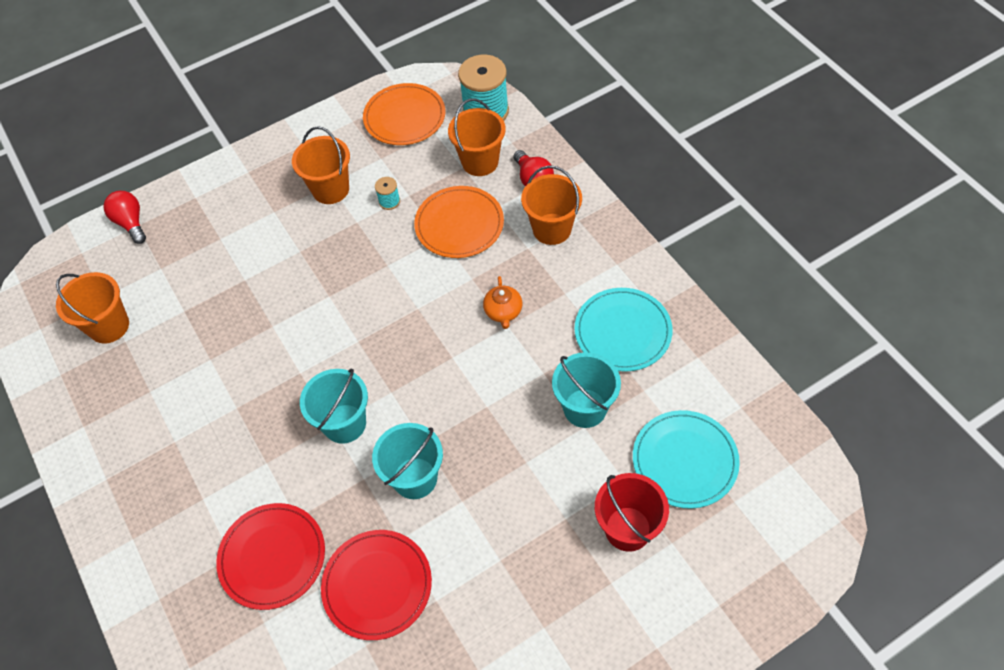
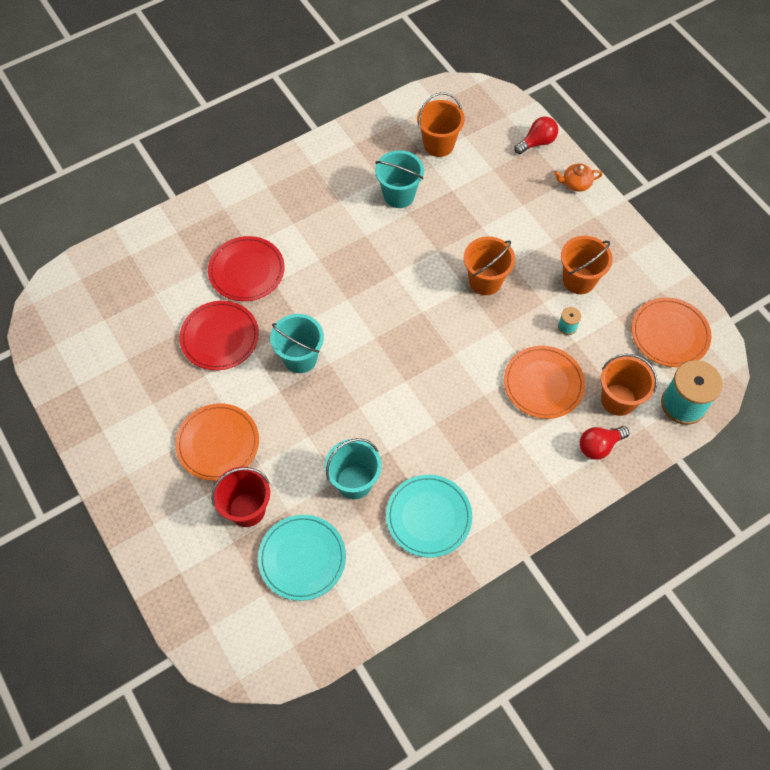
camera: 85 degrees right, 5 degrees up
(344, 423) = (348, 307): turquoise bucket -> turquoise bucket (399, 195)
(503, 312) = (450, 420): orange teapot -> orange teapot (576, 183)
(538, 573) = (218, 443): none -> orange plate
(552, 229) = (540, 461): orange bucket -> orange bucket (485, 281)

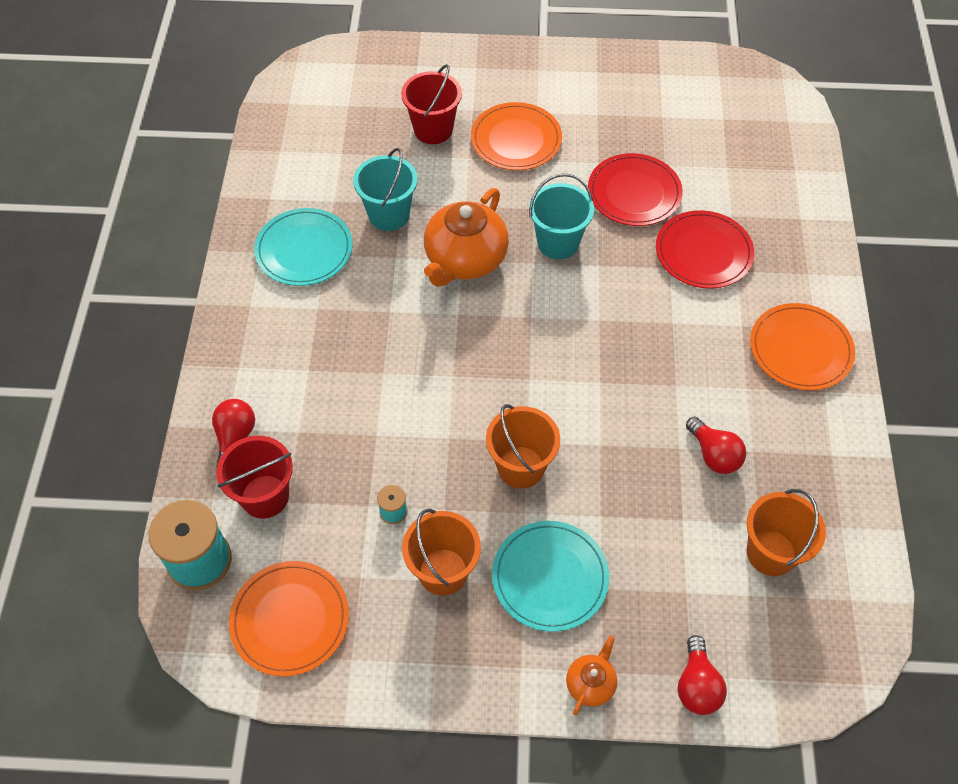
camera: 125 degrees right, 5 degrees down
(302, 558) = (354, 143): turquoise plate -> turquoise plate (550, 577)
(358, 405) = (465, 260): none -> orange teapot
(399, 195) = (714, 455): turquoise bucket -> red light bulb
(543, 383) = (347, 436): orange plate -> orange plate (800, 349)
(618, 400) = (265, 496): orange bucket -> red bucket

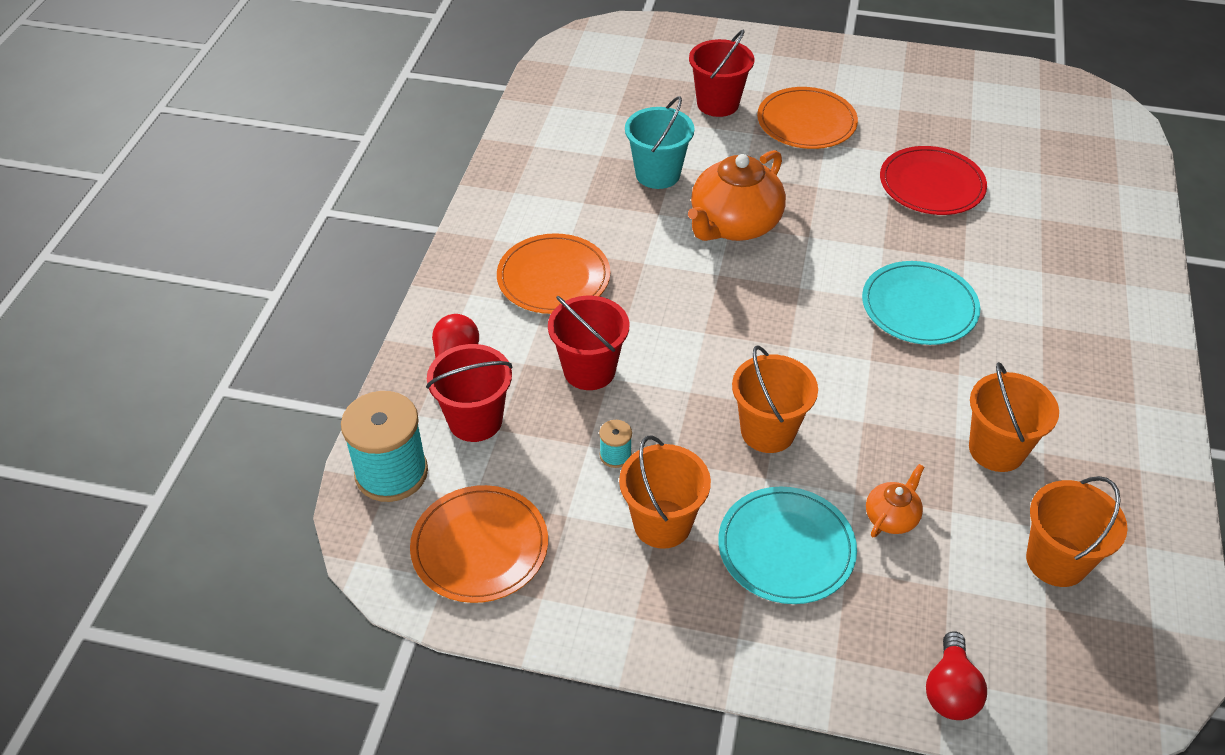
camera: 10 degrees right, 10 degrees down
(304, 250) = (561, 195): turquoise plate -> turquoise plate (919, 306)
(358, 430) = (589, 370): none -> red bucket
(558, 243) = (840, 221): turquoise bucket -> none
(590, 683) = (820, 668): orange teapot -> orange teapot (891, 517)
(703, 252) = (1005, 249): red plate -> none
(714, 455) = (996, 449): red light bulb -> orange bucket
(800, 349) = (1110, 357): orange plate -> orange plate (553, 277)

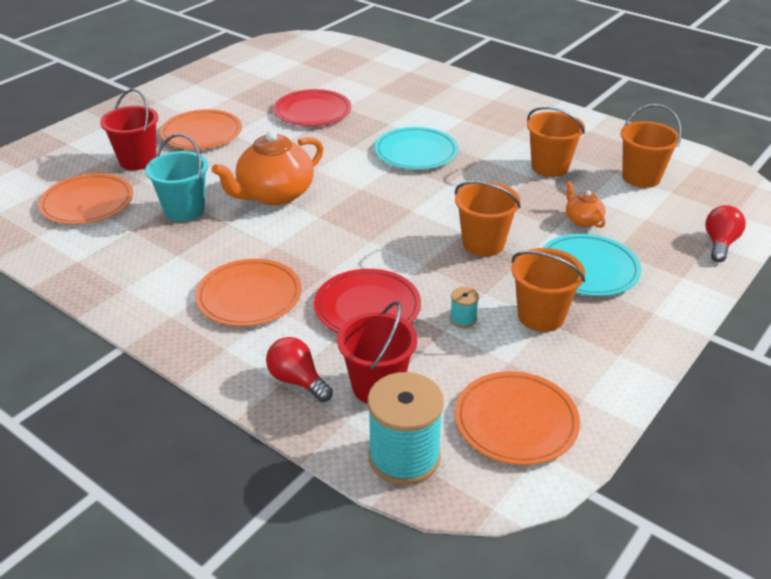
camera: 65 degrees left, 10 degrees down
(589, 370) = (367, 307): red bucket -> red plate
(623, 107) = (87, 202): none -> orange plate
(734, 225) = (274, 194): orange teapot -> orange teapot turned 75 degrees clockwise
(950, 690) = (720, 244): red light bulb -> red light bulb turned 105 degrees counterclockwise

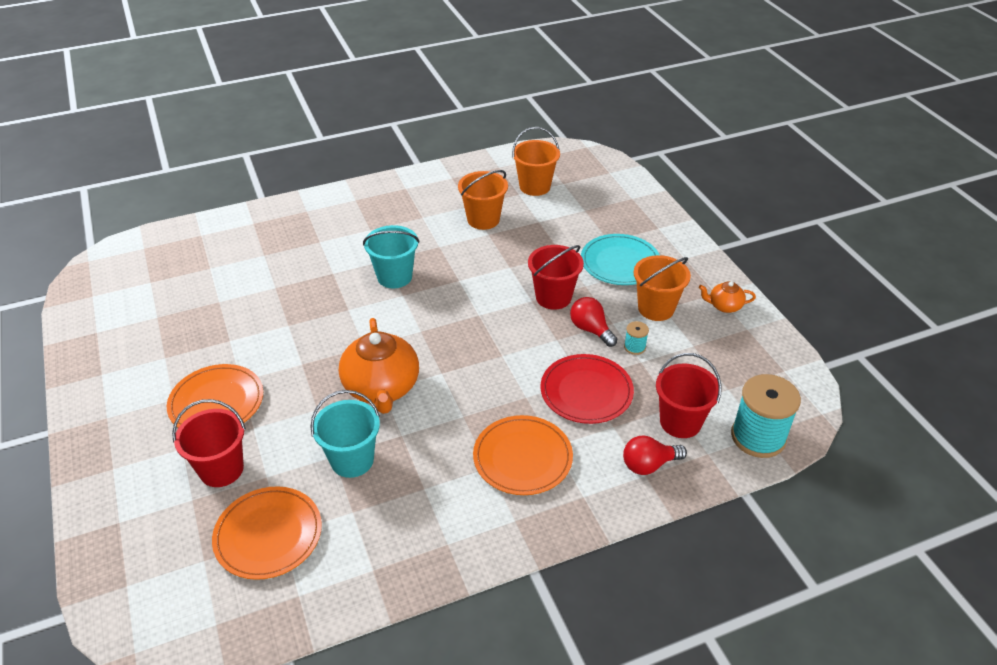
camera: 60 degrees left, 5 degrees up
(312, 111) = (259, 310): red plate -> none
(416, 152) = (394, 277): turquoise plate -> turquoise bucket
(483, 243) = (553, 297): orange bucket -> red bucket
(516, 421) = (751, 368): orange plate -> none
(582, 220) = (563, 237): orange teapot -> orange teapot (724, 306)
(720, 244) = (635, 195): red light bulb -> red light bulb (591, 329)

